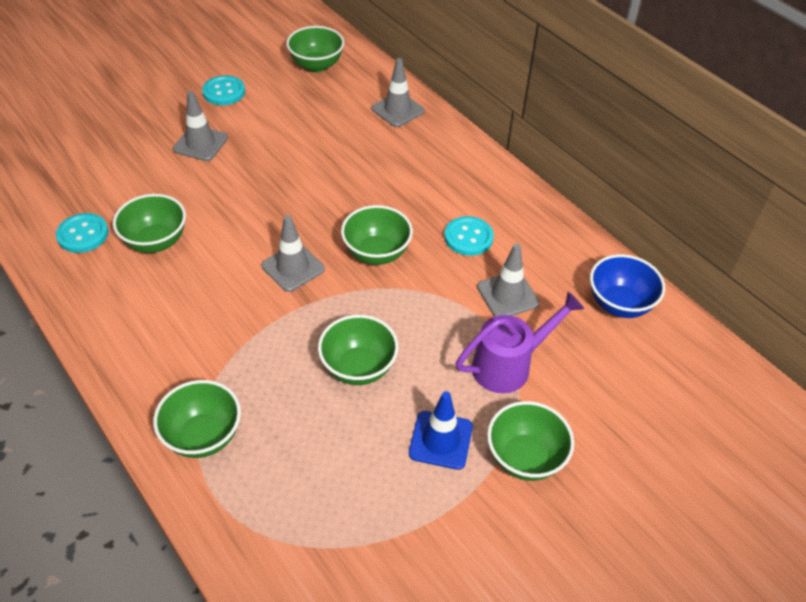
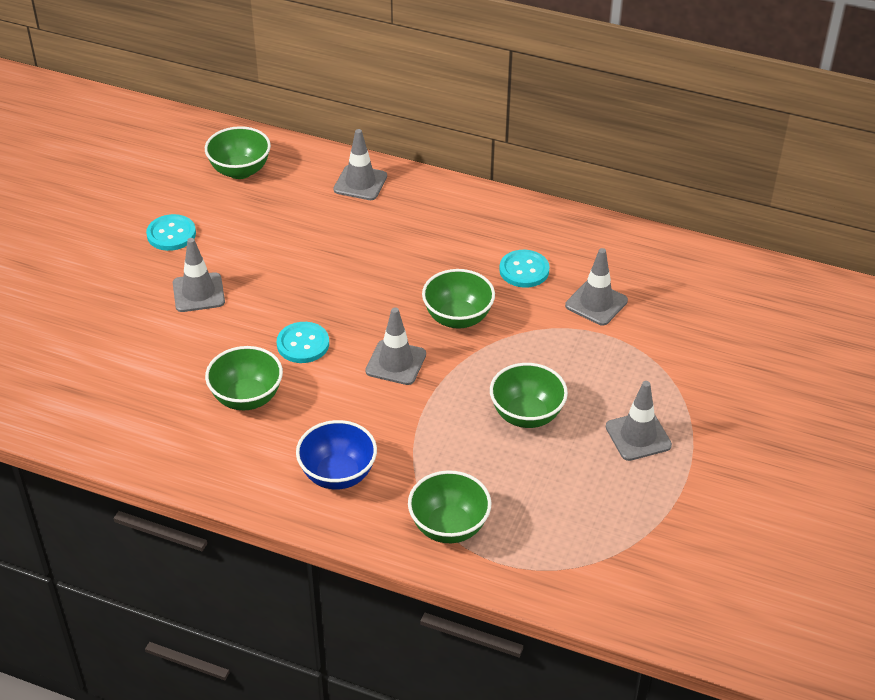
camera: 30 degrees left, 5 degrees down
(83, 234) = (168, 423): turquoise button -> turquoise button (303, 344)
(441, 440) = (638, 436): blue traffic cone -> grey traffic cone
(509, 365) = (643, 357): purple watering can -> none
(525, 458) = (710, 417): green bowl -> none
(619, 304) = (688, 270): blue bowl -> blue bowl (338, 474)

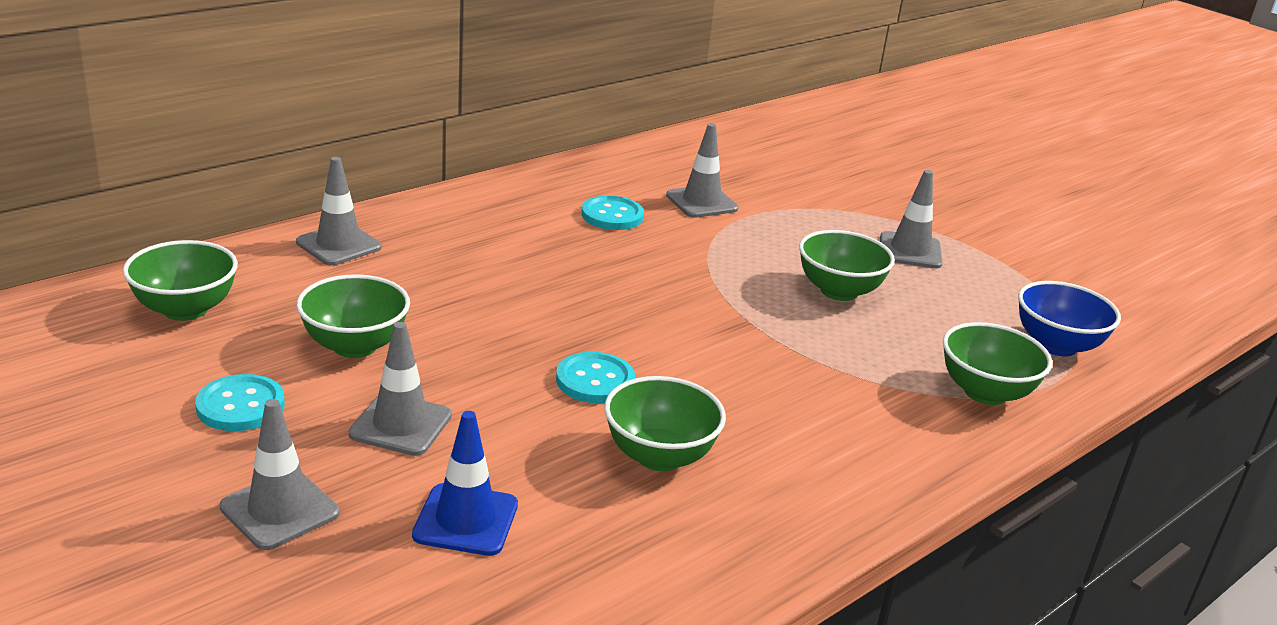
camera: 65 degrees left, 15 degrees down
(137, 350) = (466, 520): none -> blue traffic cone
(338, 474) = (855, 435): blue bowl -> blue bowl (1056, 345)
(396, 363) = (689, 333): grey traffic cone -> grey traffic cone (279, 510)
(458, 318) = (650, 273): green bowl -> green bowl (355, 346)

